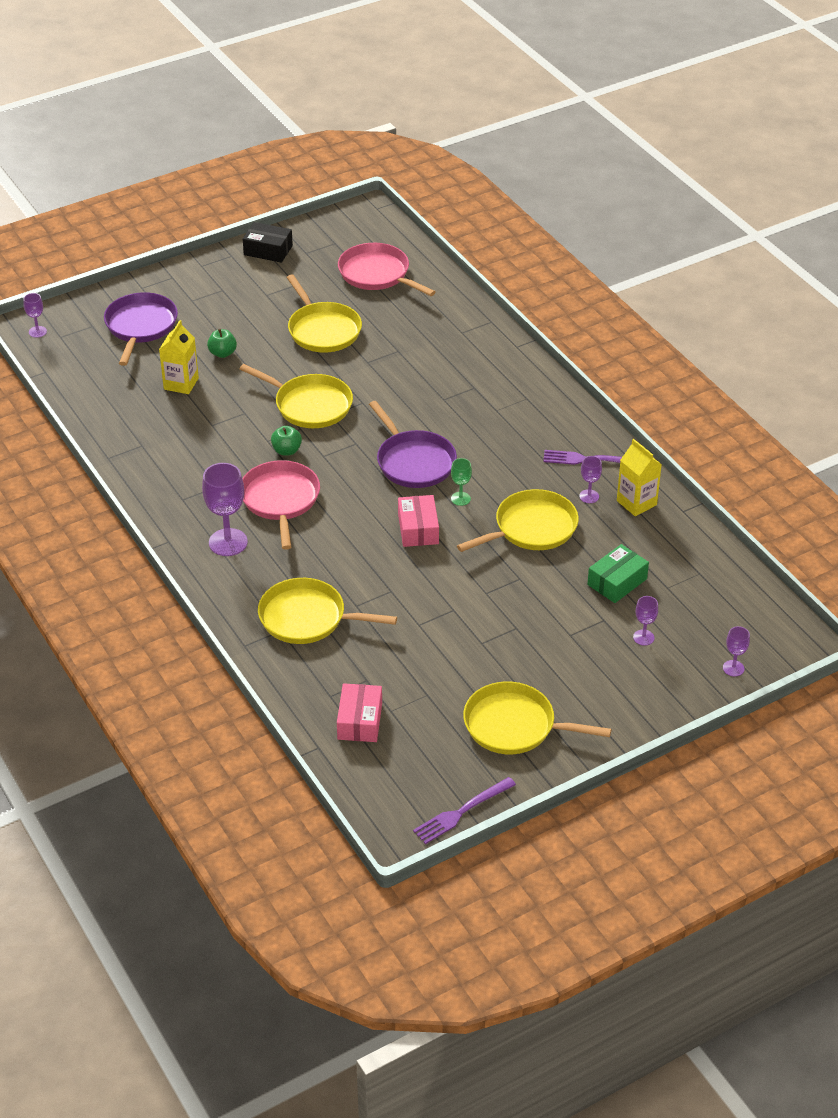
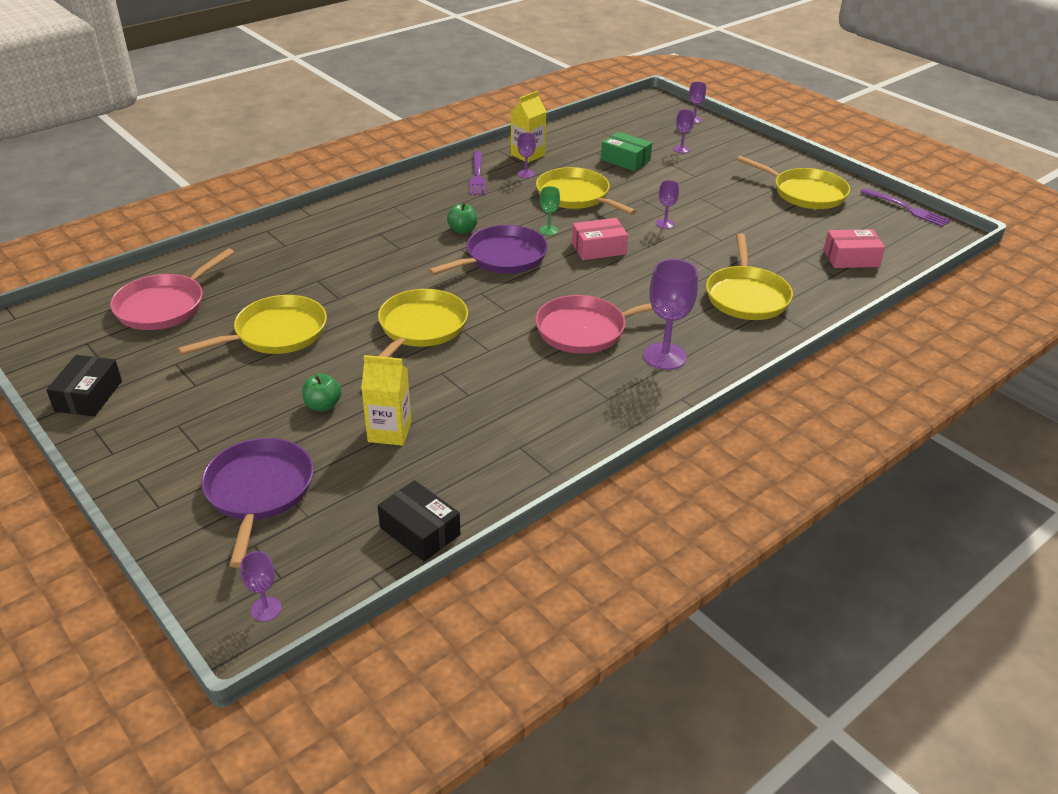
camera: 100 degrees left, 5 degrees down
(76, 393) = (420, 531): none -> black box
(140, 326) = (259, 491): purple pan -> purple pan turned 90 degrees clockwise
(286, 451) = (503, 335): green apple -> green apple (462, 230)
(460, 587) = (665, 224): none -> purple goblet
(514, 725) = (805, 193): yellow pan -> yellow pan turned 60 degrees counterclockwise

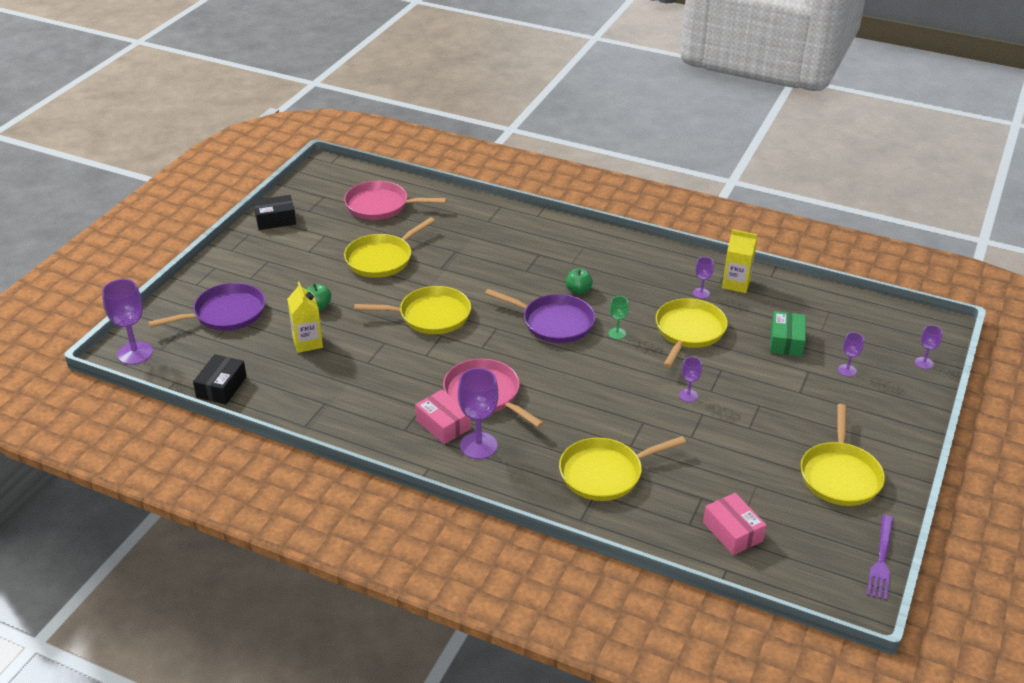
camera: 65 degrees right, 0 degrees up
(266, 609) = (135, 353): purple goblet -> purple goblet, size x1.92
(276, 333) = (381, 259): yellow pan -> yellow pan turned 105 degrees clockwise
(477, 176) = (671, 270): purple fork -> none
(598, 248) = (611, 368): pink box -> pink box (443, 425)

